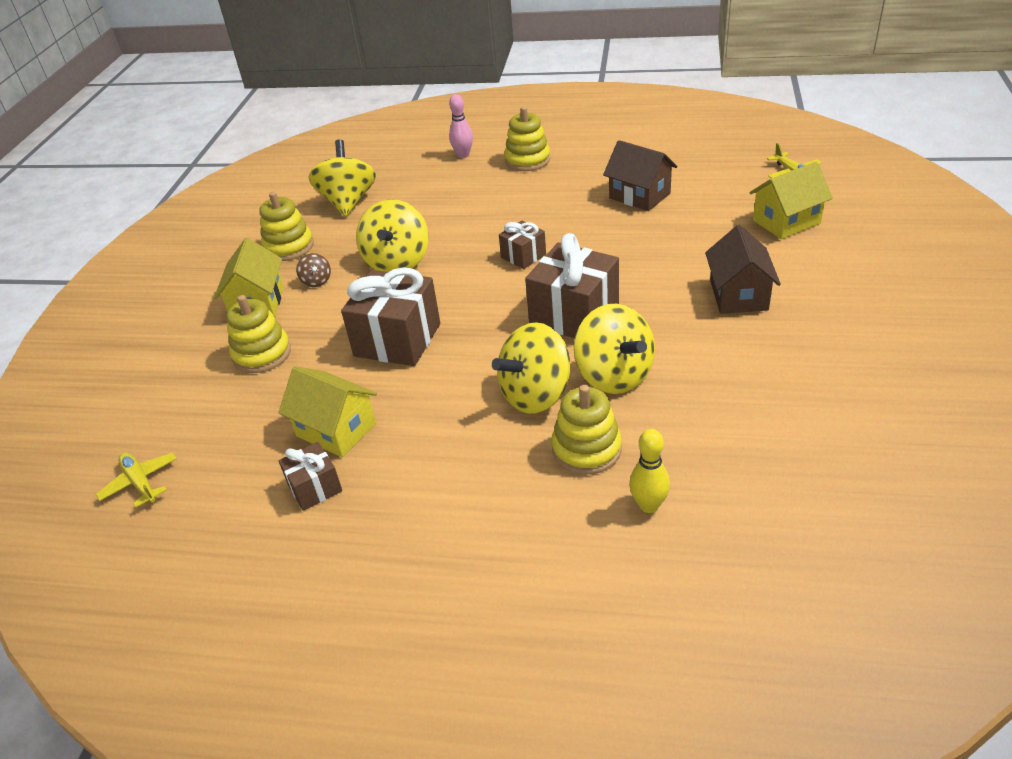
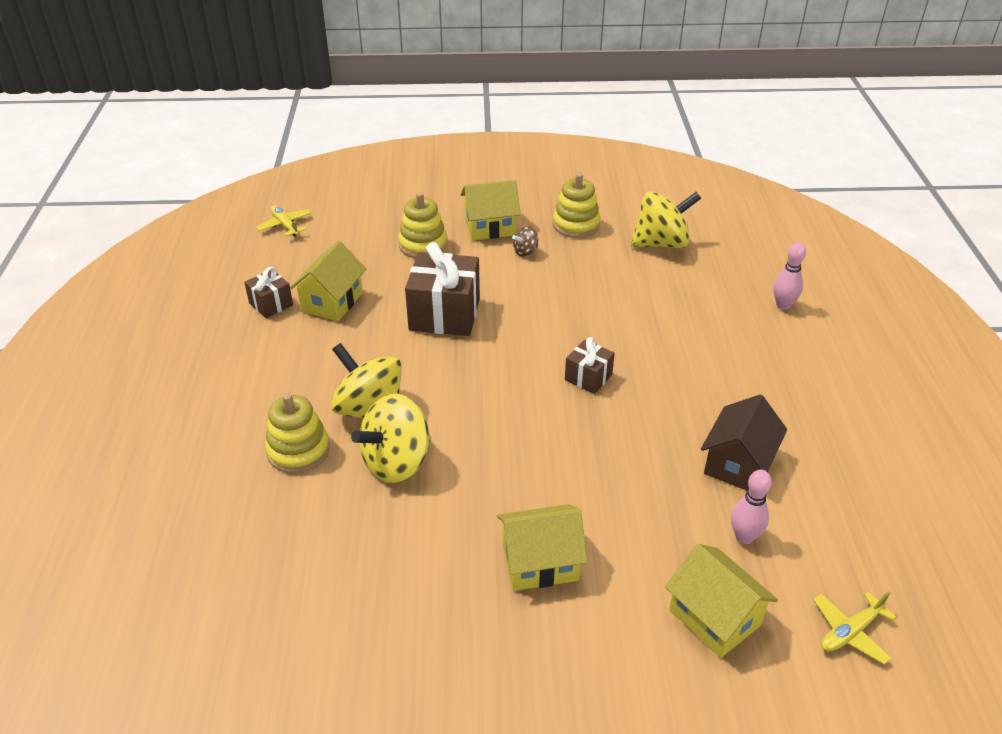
camera: 75 degrees right, 0 degrees up
(140, 482) = (285, 225): yellow plane -> yellow plane turned 75 degrees counterclockwise
(397, 262) = (563, 293): yellow spinning top -> none
(527, 160) = (790, 357): yellow stacking toy -> none
(574, 314) = (491, 425): brown gift -> none
(648, 505) = (227, 496): yellow bowling pin -> none
(712, 202) = (744, 537): none -> pink bowling pin
(738, 295) = (540, 563): brown house -> yellow house

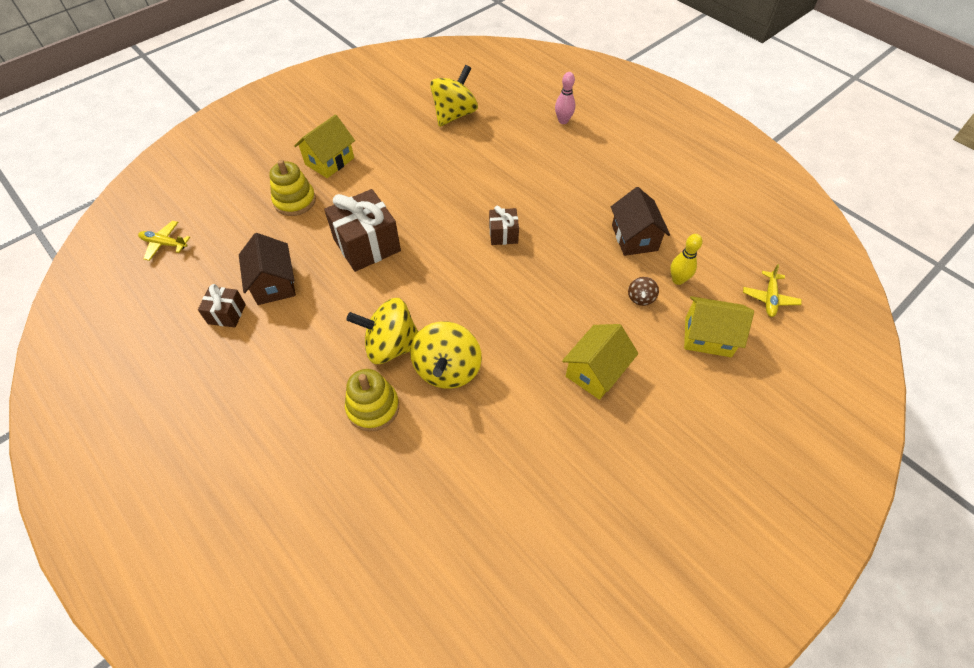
camera: 40 degrees left, 15 degrees up
(332, 302) = (274, 284): yellow house -> brown house
(525, 252) = (373, 167): brown spinning top -> brown spinning top (640, 298)
(576, 225) = (387, 129): yellow stacking toy -> none
(744, 537) = (678, 280): pink bowling pin -> yellow bowling pin

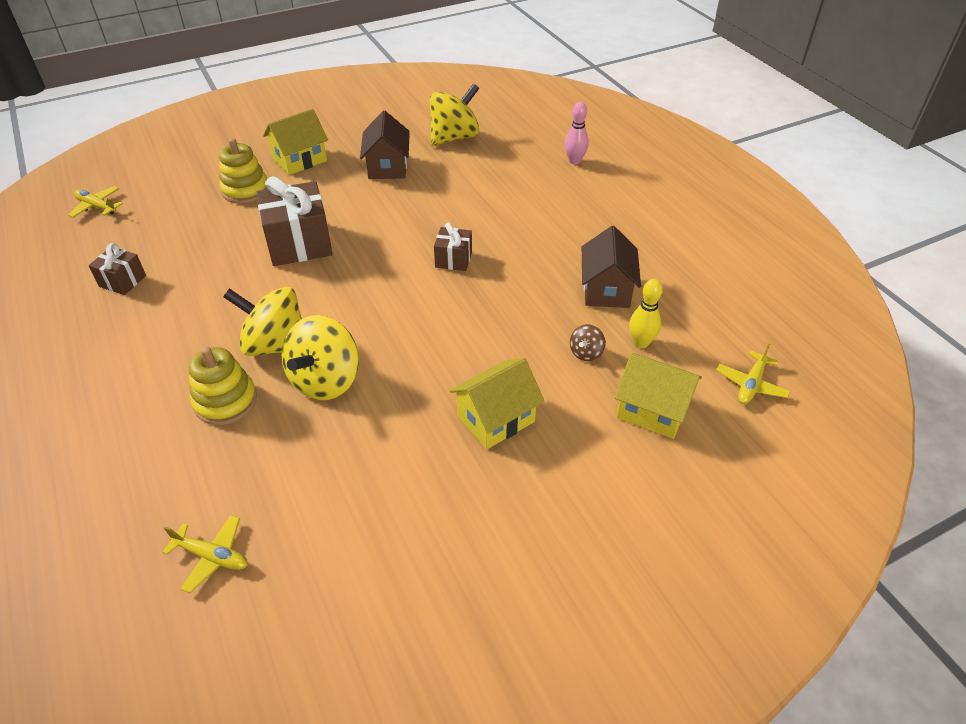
camera: 15 degrees right, 10 degrees down
(274, 284) = (184, 262): brown house -> brown house (387, 167)
(426, 545) = (212, 556): none -> yellow plane

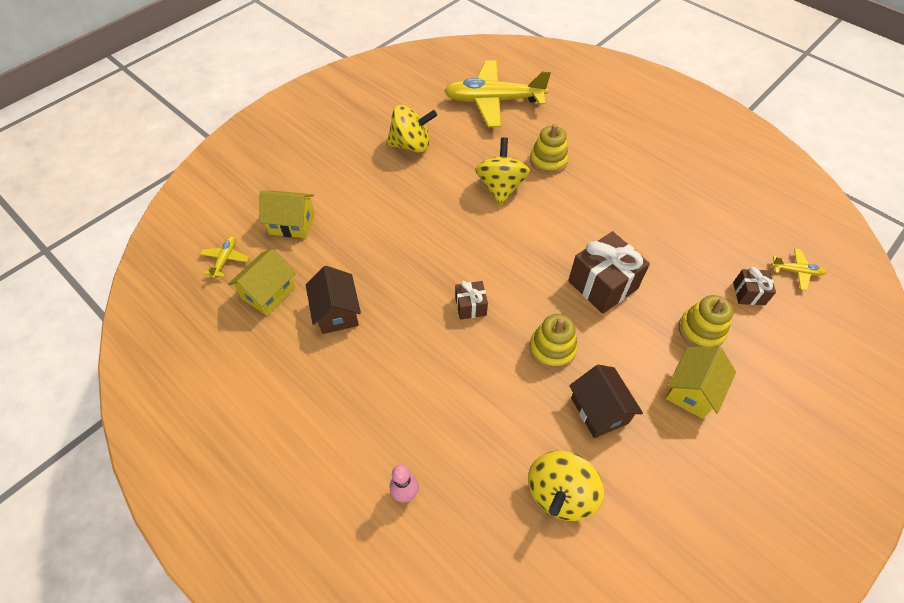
camera: 160 degrees right, 10 degrees up
(122, 281) = (693, 214): brown gift -> brown gift (749, 293)
(212, 556) = (493, 101): yellow plane -> yellow plane, size x2.40
(276, 345) = (549, 200): yellow spinning top -> yellow spinning top (411, 145)
(395, 210) = (552, 349): none -> yellow stacking toy
(496, 419) = (387, 193): yellow house -> yellow house (268, 293)
(586, 353) = (342, 251): brown spinning top -> none
(641, 342) = (304, 271): yellow bowling pin -> none

